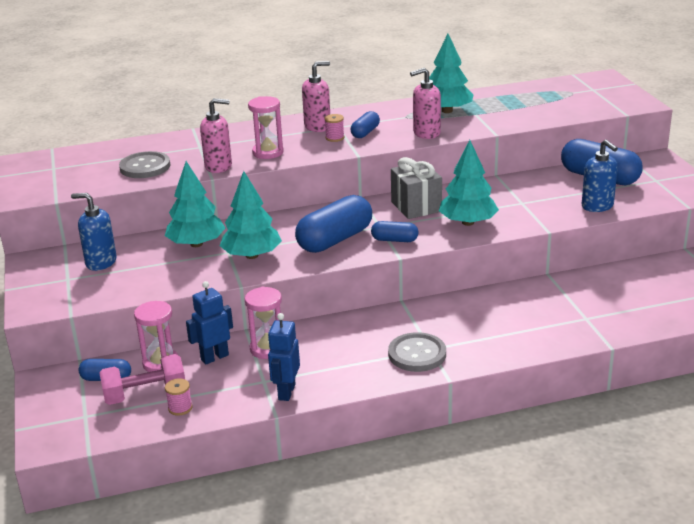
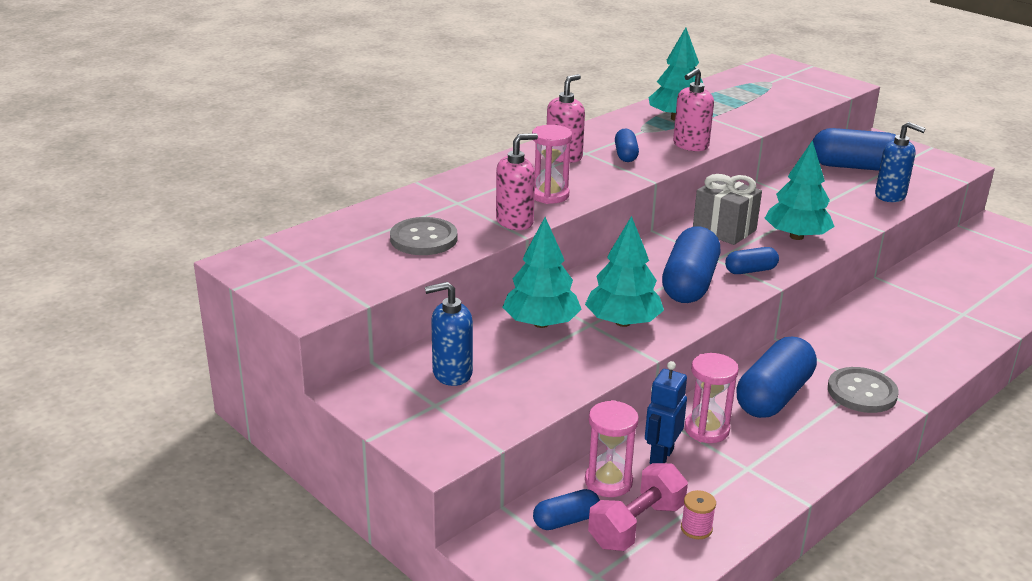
camera: 30 degrees left, 0 degrees up
(286, 392) = (786, 473): blue robot -> none
(335, 138) = (601, 166): pink spool -> none
(345, 339) = (773, 396): none -> blue capsule

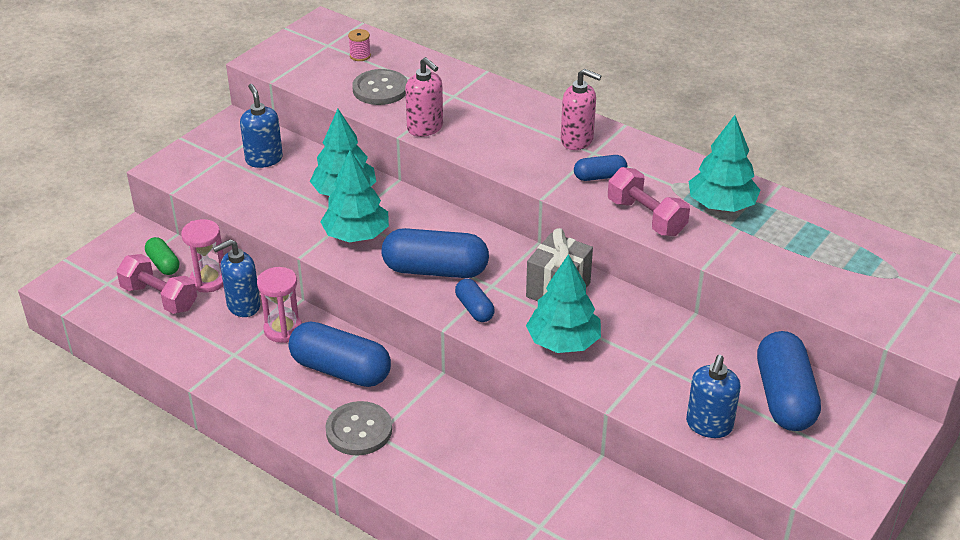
camera: 80 degrees right, 10 degrees up
(549, 195) = (485, 140): pink hourglass -> none
(566, 520) = (163, 264): blue capsule -> green capsule
(661, 456) = (243, 305): blue robot -> blue soap dispenser
(690, 145) = (646, 217): pink soap dispenser -> pink dumbbell
(696, 528) = (157, 328): pink spool -> pink spool (360, 56)

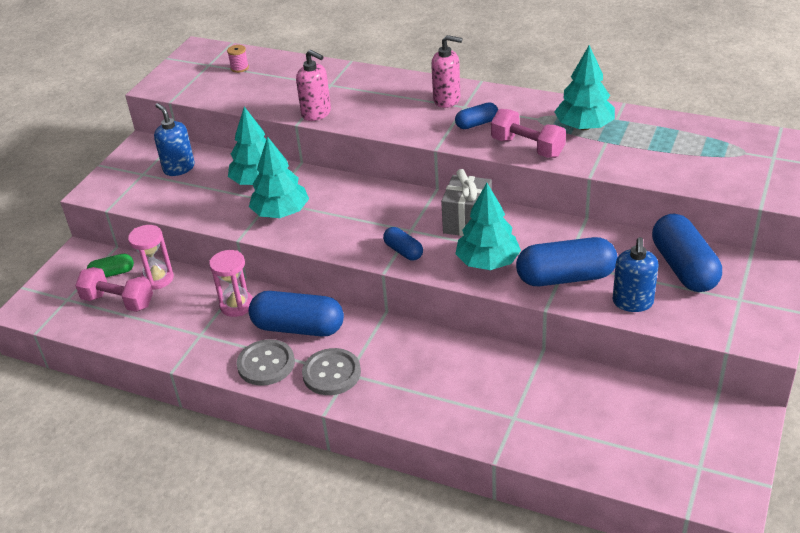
camera: 10 degrees left, 0 degrees up
(163, 264) = (112, 273): green capsule -> green capsule turned 60 degrees counterclockwise
(243, 305) = (195, 293): blue soap dispenser -> none
(380, 89) = (266, 90): grey button -> grey button (266, 364)
(435, 270) = (359, 227): blue capsule -> blue capsule (565, 277)

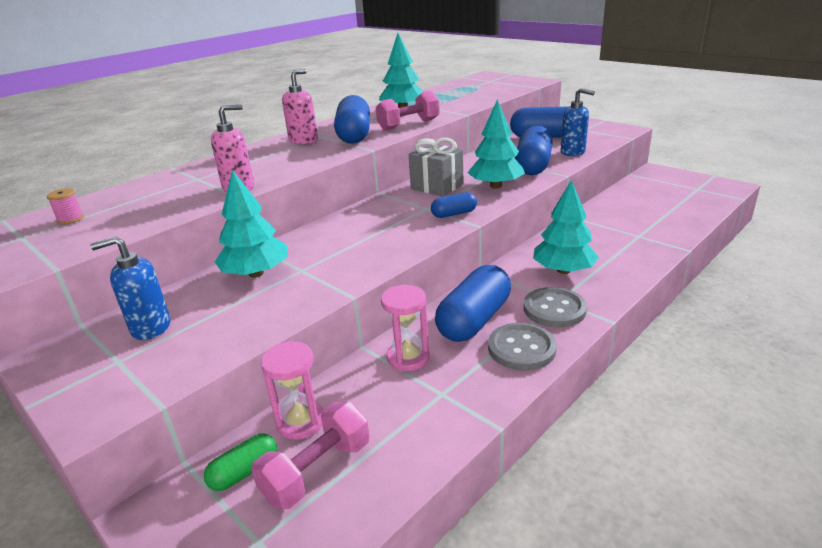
camera: 70 degrees left, 10 degrees down
(112, 273) = (244, 472): green capsule -> green capsule turned 45 degrees clockwise
(281, 213) = (331, 266): turquoise tree -> turquoise tree (563, 270)
(477, 124) = (354, 135): blue capsule -> blue capsule, size x1.93

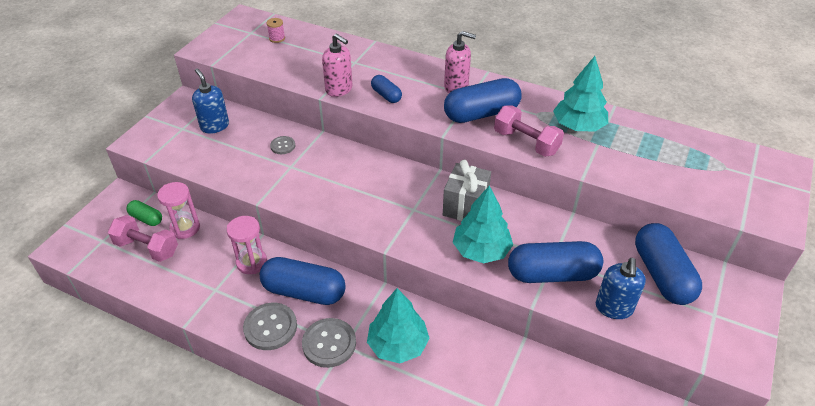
camera: 70 degrees right, 15 degrees up
(256, 273) = (283, 146): turquoise tree -> grey button
(454, 214) = (405, 231): blue capsule -> blue capsule (386, 95)

